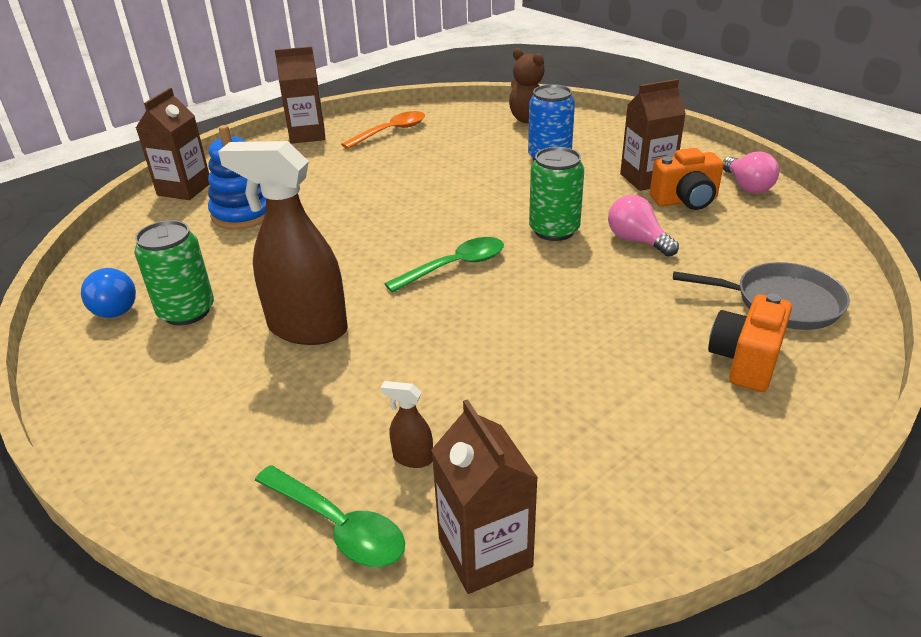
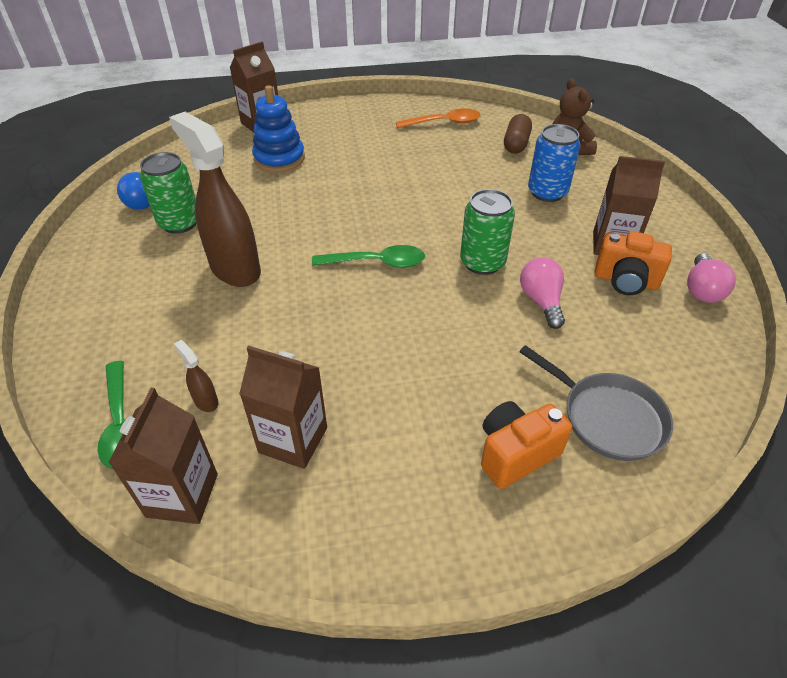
camera: 30 degrees right, 10 degrees up
(307, 135) = (381, 105): brown carton -> brown carton (293, 440)
(479, 129) = (516, 144): none -> brown capsule

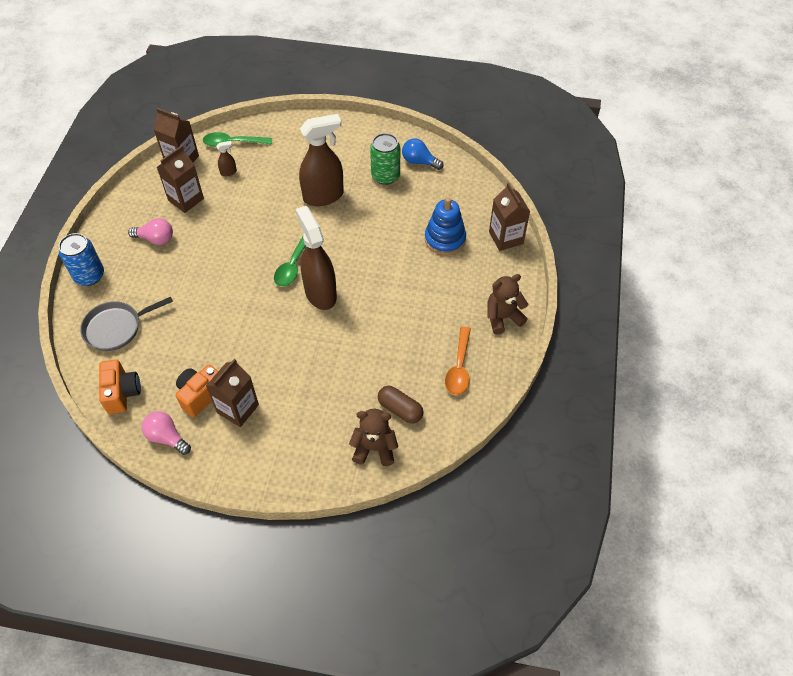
camera: 110 degrees right, 10 degrees up
(369, 111) = (503, 317): none -> brown teddy bear
(409, 227) = (320, 293): none -> brown spray bottle
(482, 262) = (263, 321): green can -> none
(515, 454) = (123, 279): orange camera -> orange camera (122, 393)
(541, 301) = (211, 338): pink light bulb -> pink light bulb (156, 239)
(547, 192) = (319, 398): blue can -> blue can (89, 275)

